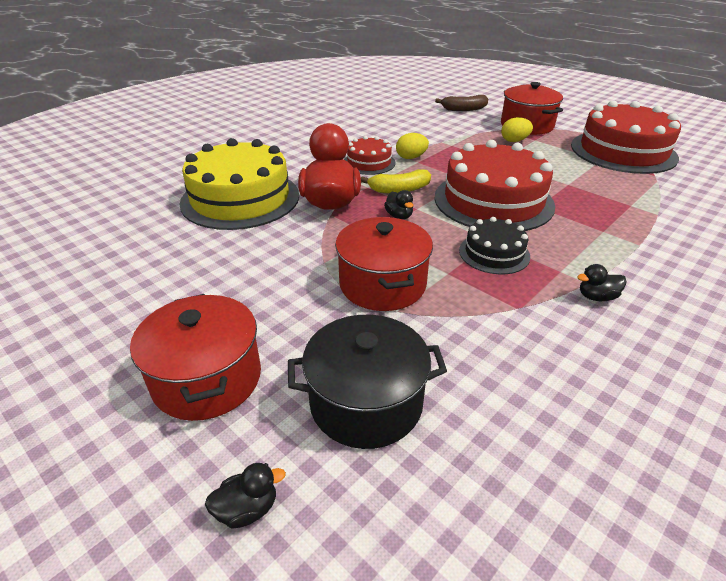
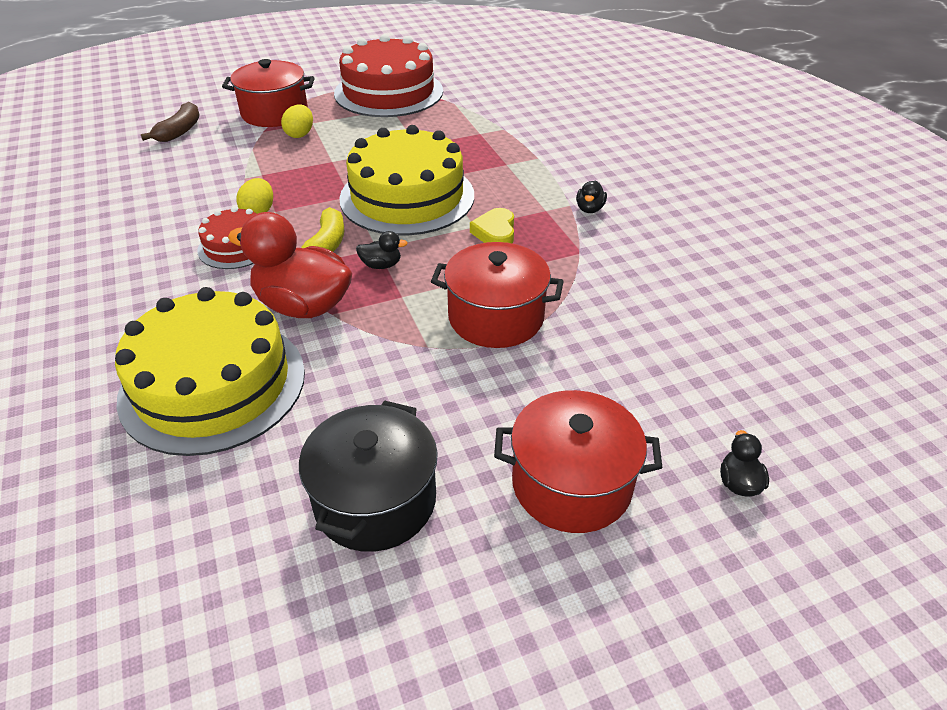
camera: 65 degrees left, 5 degrees up
(366, 402) = (651, 379): black pot -> black pot (375, 500)
(493, 201) = (407, 197): red cake -> yellow cake
(494, 253) = (495, 233): black cake -> yellow heart

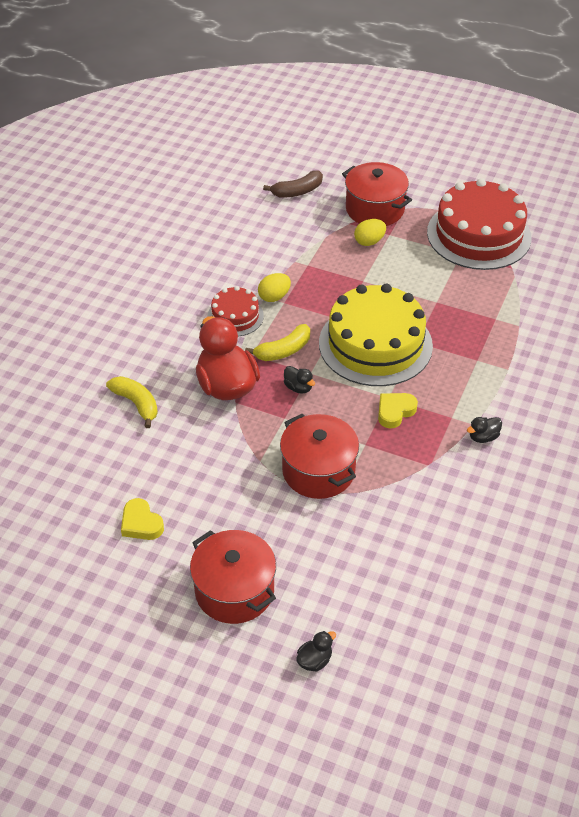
camera: 45 degrees right, 5 degrees up
(213, 384) = (136, 404): yellow cake -> yellow banana
(375, 500) = (141, 523): black pot -> yellow heart

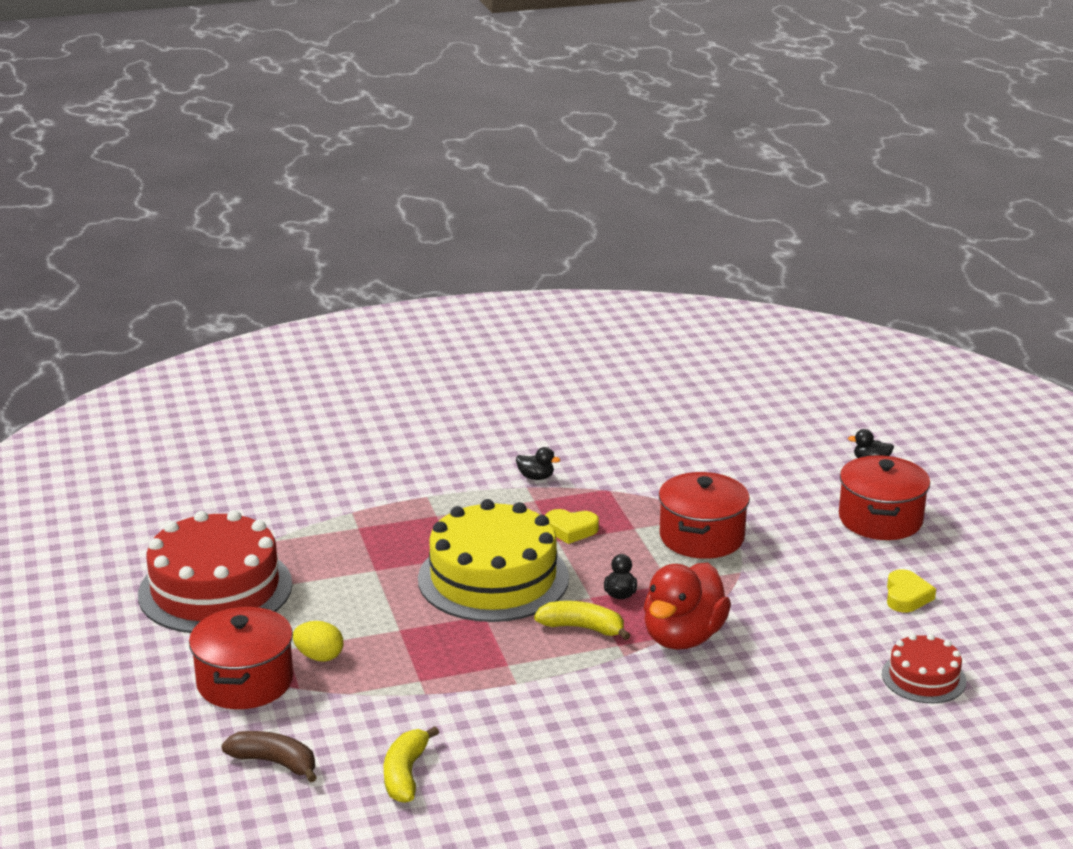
camera: 130 degrees left, 20 degrees down
(136, 404) = (793, 680): yellow banana -> yellow banana (405, 774)
(235, 316) = (577, 686): red cake -> red cake (923, 677)
(274, 297) = (508, 676): yellow egg -> none

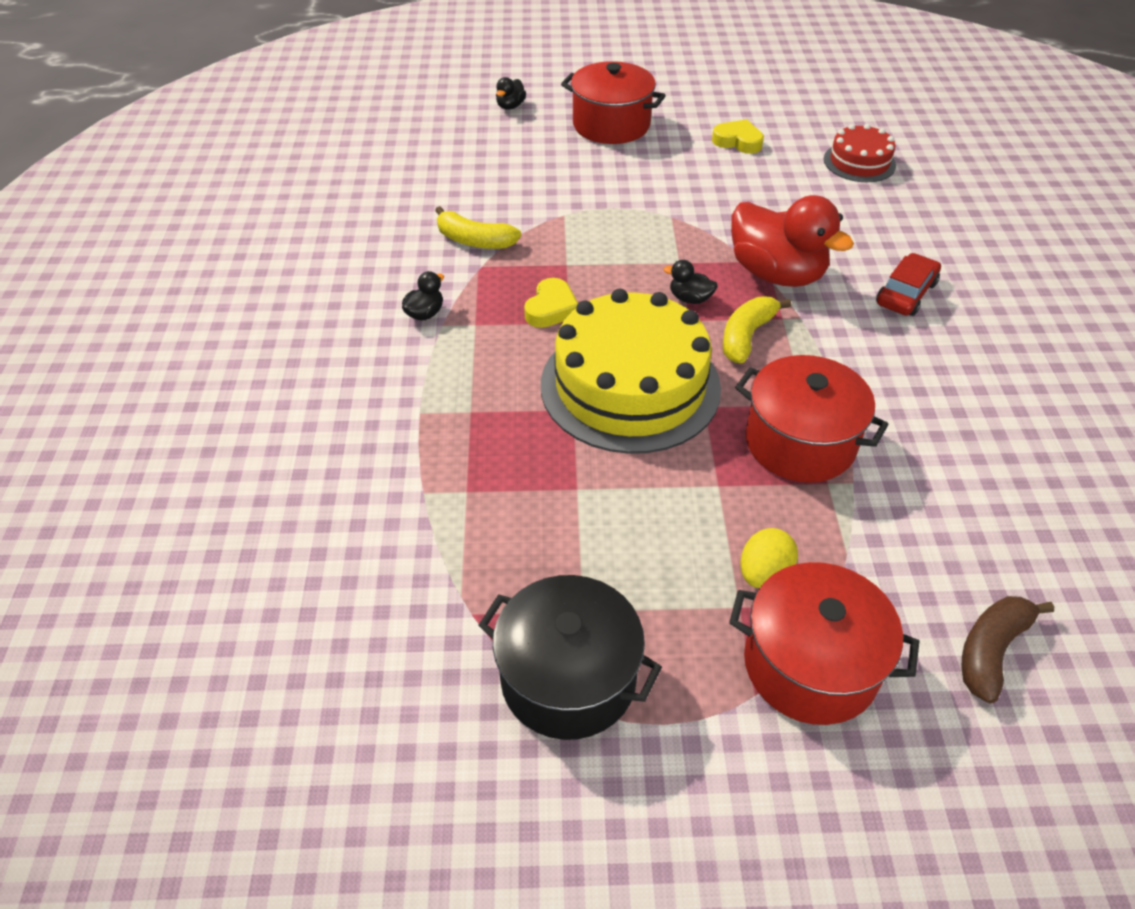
camera: 75 degrees left, 20 degrees up
(215, 589) = (568, 678): red cake -> black pot
(405, 774) = (1009, 523): yellow banana -> yellow banana (474, 241)
(694, 715) = (906, 293): none -> red car
(701, 537) = (601, 226): red pot -> red pot (800, 442)

